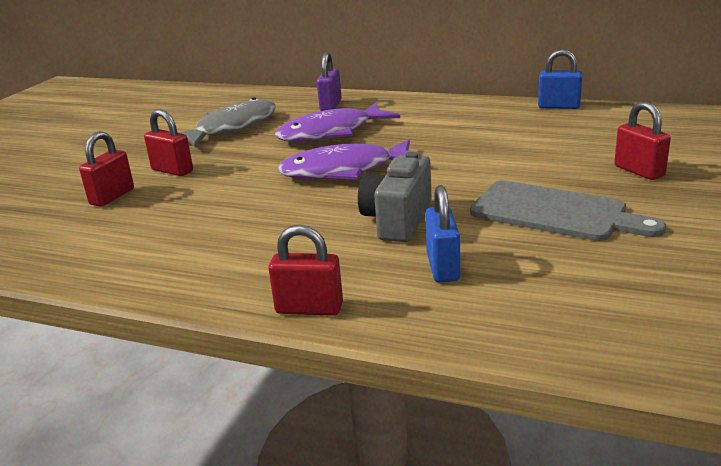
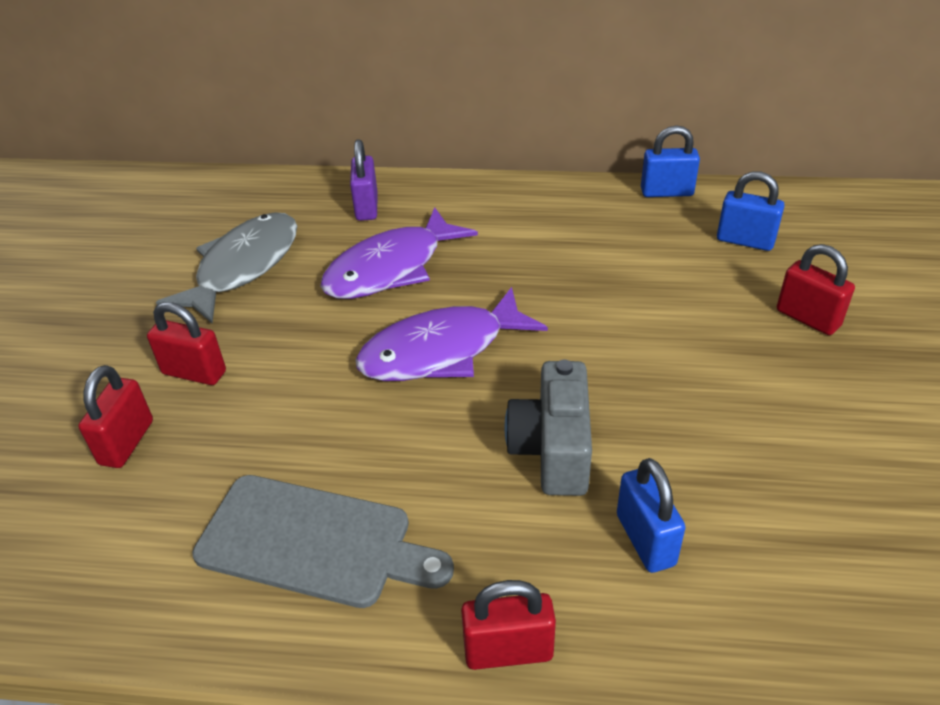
camera: 15 degrees left, 15 degrees up
(555, 212) = (739, 411): grey cutting board -> grey cutting board (313, 542)
(609, 132) = (745, 241): none -> blue padlock

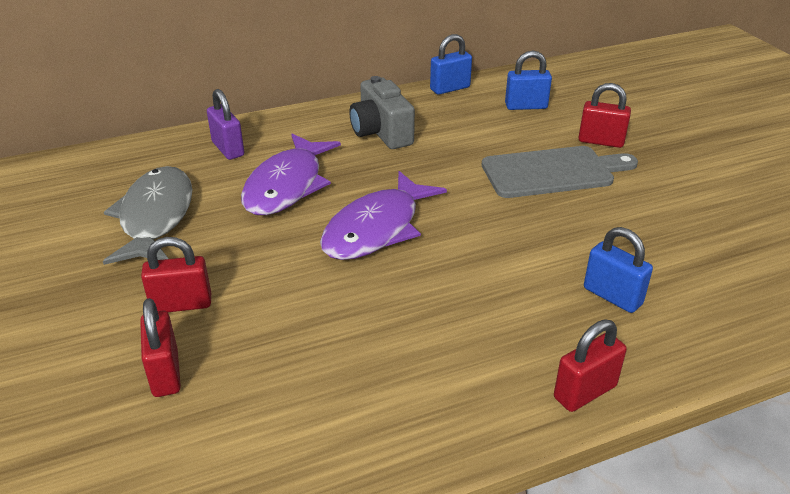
camera: 30 degrees left, 5 degrees down
(313, 542) = (390, 382): grey cutting board -> grey cutting board (553, 172)
(552, 449) = (509, 265): grey camera -> grey camera (381, 133)

